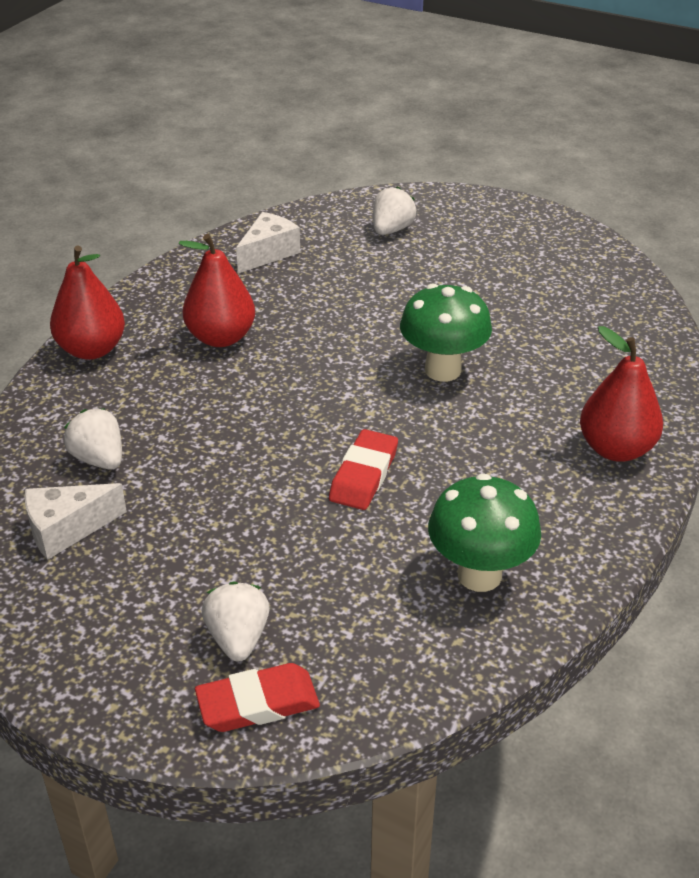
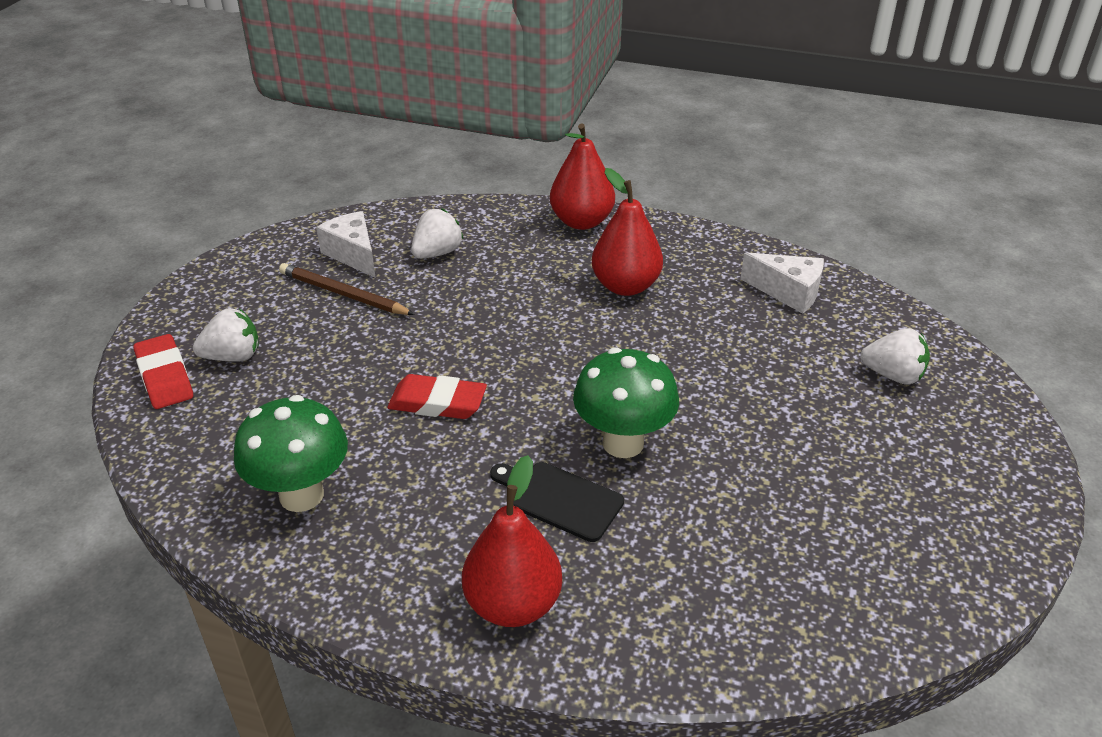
camera: 80 degrees right, 0 degrees up
(148, 539) = (344, 294): none -> brown pencil
(505, 412) = (559, 499): none -> black cutting board

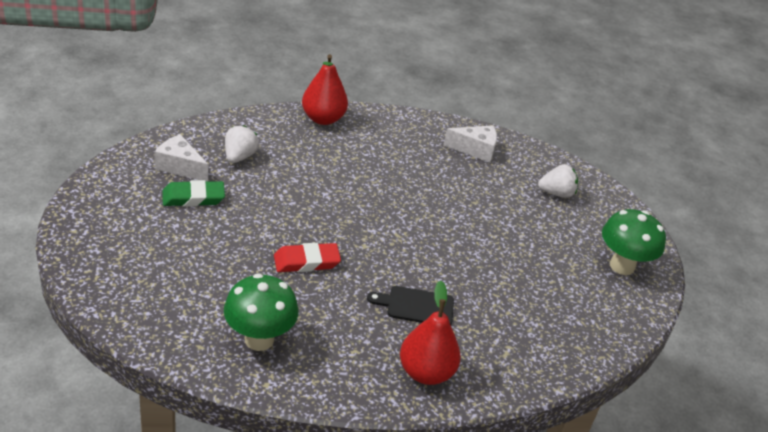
camera: 30 degrees left, 0 degrees up
(165, 377) = (105, 281): red eraser -> none
(233, 356) = (145, 257): white strawberry -> none
(344, 294) = (193, 197): brown pencil -> green eraser
(623, 443) = (432, 264): green mushroom -> green mushroom (622, 266)
(625, 286) = (377, 161): red pear -> none

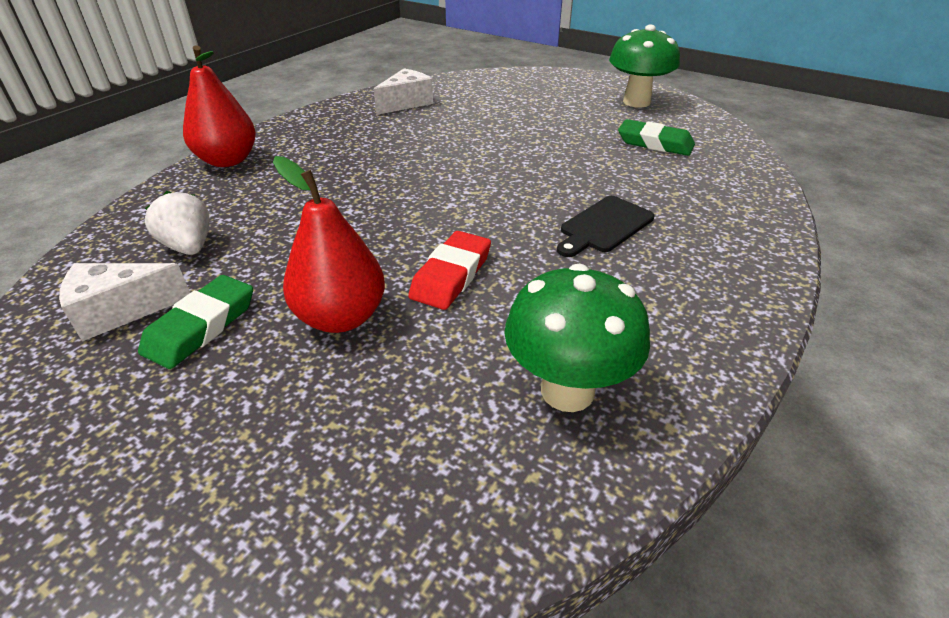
camera: 45 degrees left, 0 degrees up
(426, 372) = (722, 265): red pear -> red pear (341, 317)
(556, 193) = (513, 92): white strawberry -> none
(559, 297) = (655, 143): none -> green eraser

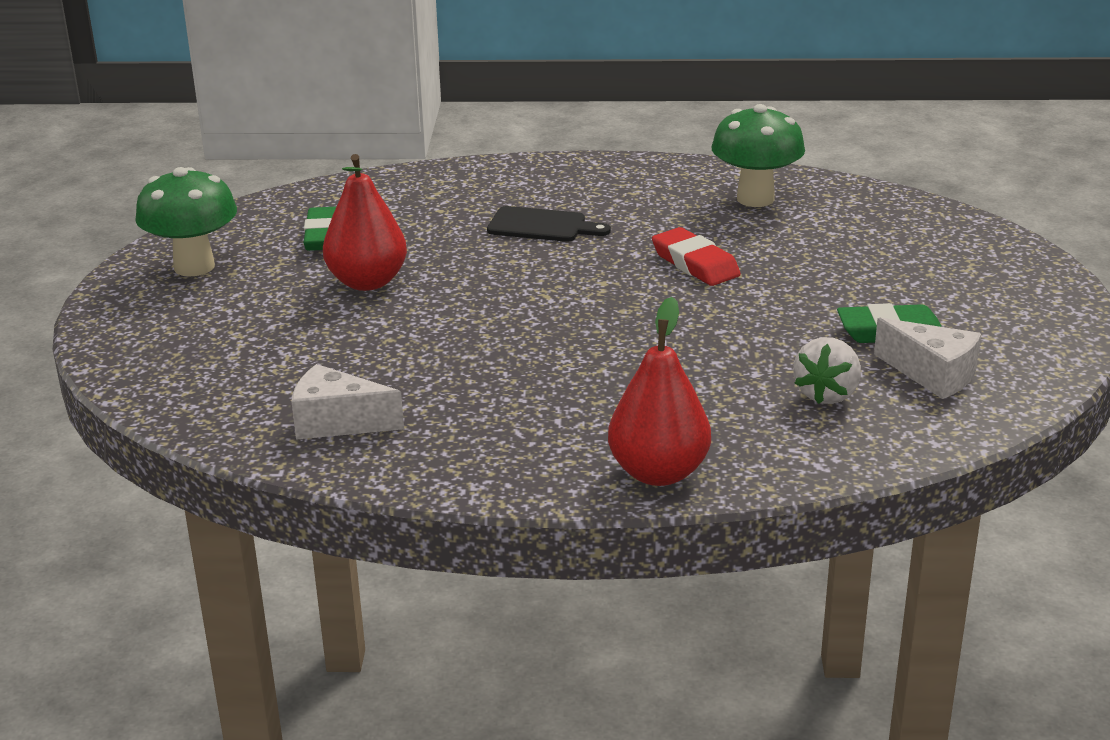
camera: 120 degrees left, 10 degrees down
(341, 317) = (801, 285): red pear -> red pear (367, 282)
(451, 275) = (695, 264): red eraser -> red eraser turned 60 degrees clockwise

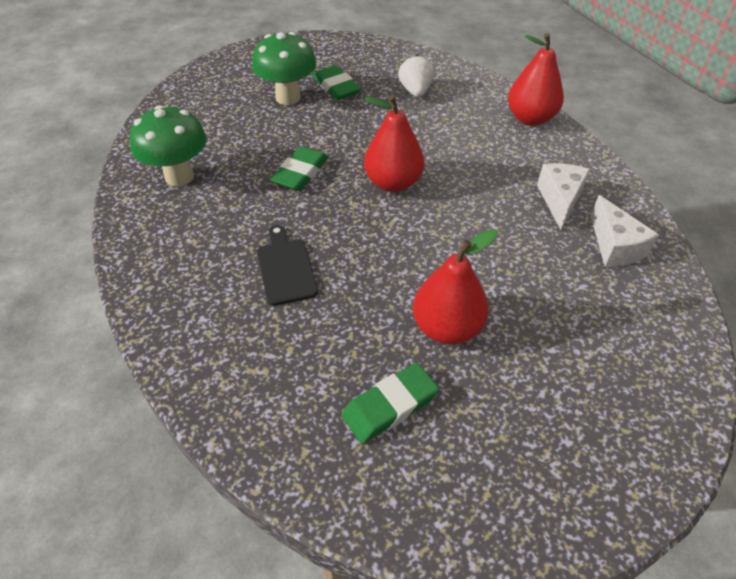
camera: 120 degrees left, 20 degrees up
(194, 267) = (519, 478): green mushroom -> green mushroom (288, 97)
(616, 314) = (393, 183): none -> red pear
(695, 264) = (300, 173): red eraser -> green eraser
(827, 394) = (415, 91): white strawberry -> white strawberry turned 90 degrees counterclockwise
(932, 374) = (370, 68): white cheese -> white cheese (559, 200)

